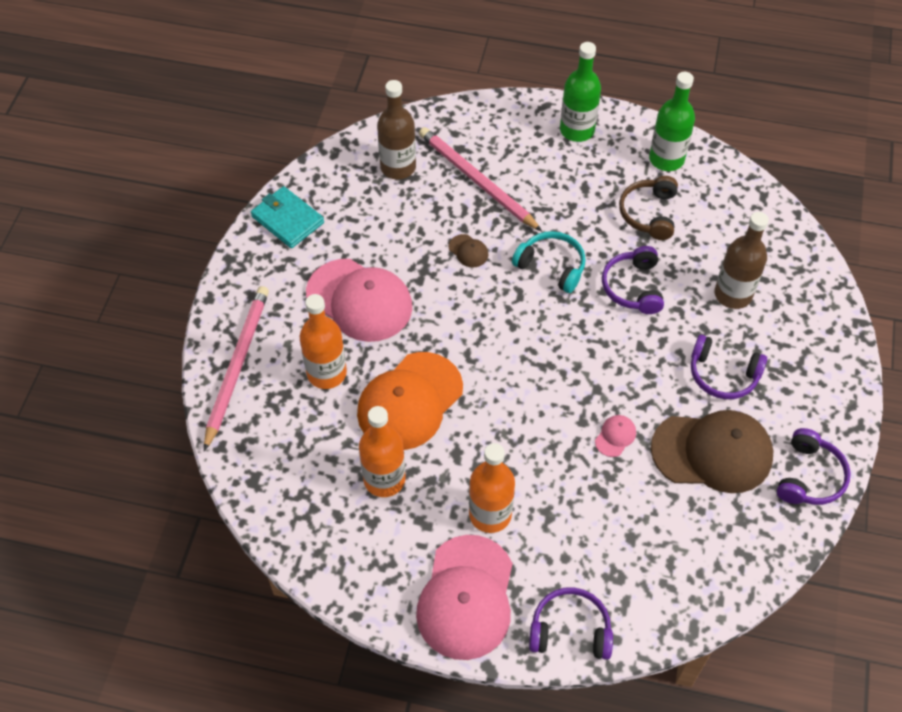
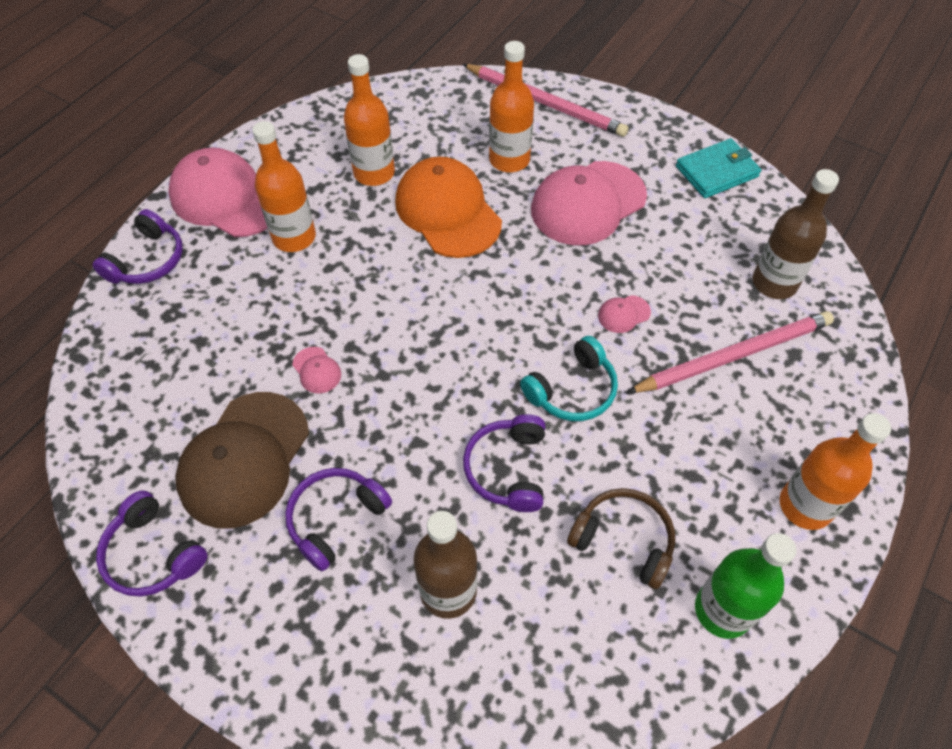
camera: 110 degrees right, 0 degrees up
(468, 251) = (623, 314): brown cap -> pink cap
(577, 130) = (805, 506): green bottle -> orange bottle
(633, 287) = (508, 469): purple headphones -> purple headphones turned 105 degrees counterclockwise

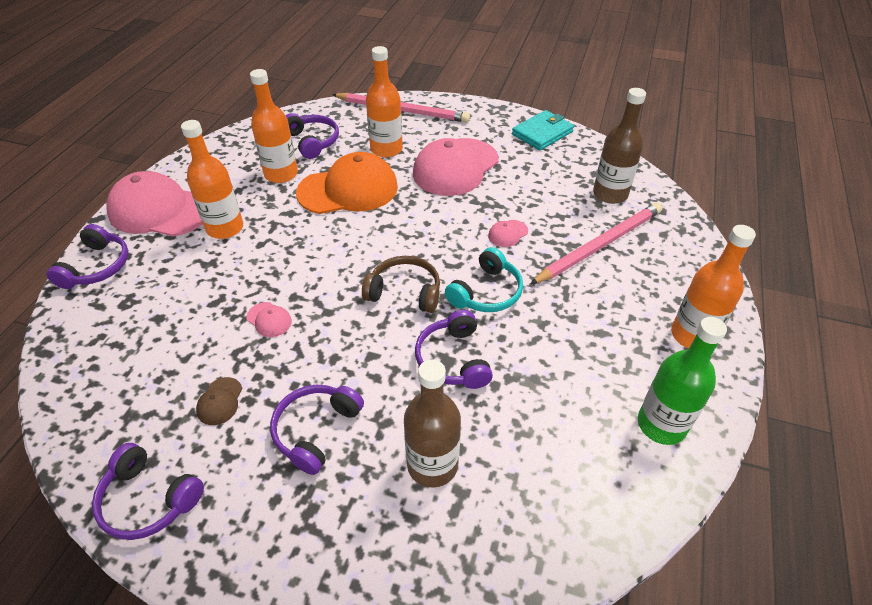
camera: 15 degrees left, 10 degrees down
(244, 459) = (220, 401): brown cap -> brown cap, size x0.40
(422, 131) = (312, 141): none -> purple headphones
(448, 211) = (348, 190): orange cap -> orange cap turned 120 degrees clockwise
(623, 540) = (564, 391): brown headphones -> brown headphones (405, 292)

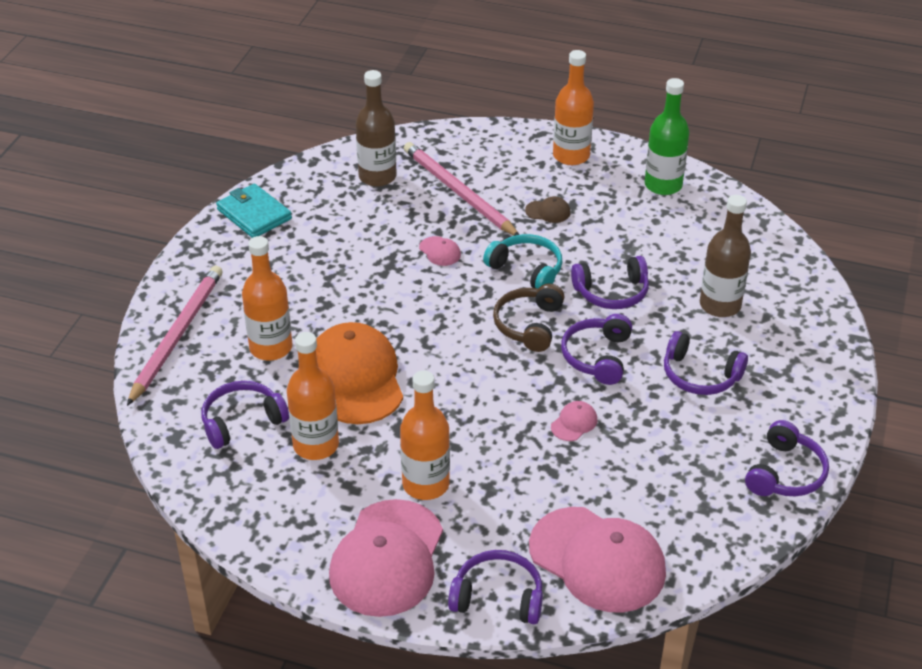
camera: 90 degrees left, 5 degrees down
(220, 401) = (679, 444): brown cap -> brown cap (548, 211)
(355, 341) = (597, 357): none -> purple headphones
(455, 167) = (317, 287): pink cap -> pink cap (597, 560)

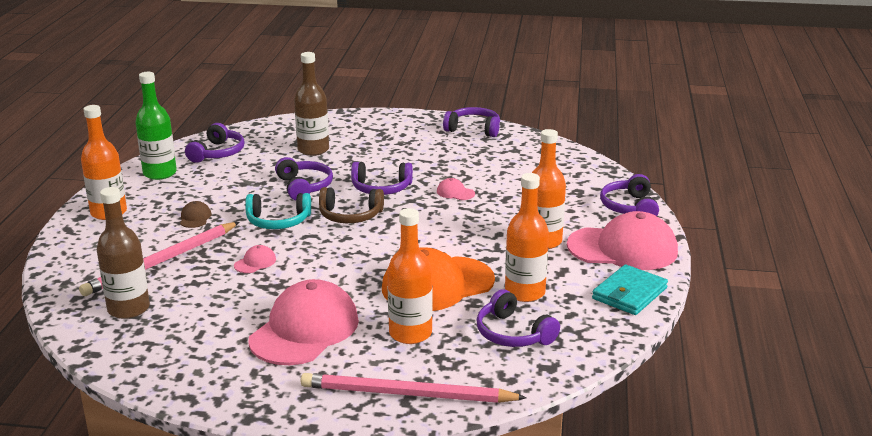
camera: 100 degrees left, 15 degrees down
(254, 214) = (192, 379): turquoise wallet -> turquoise wallet (629, 293)
(527, 269) = (278, 221): turquoise headphones -> turquoise headphones turned 120 degrees counterclockwise
(597, 560) = (578, 179): pink cap -> pink cap (305, 330)
(700, 375) = (391, 154): purple headphones -> purple headphones (217, 153)

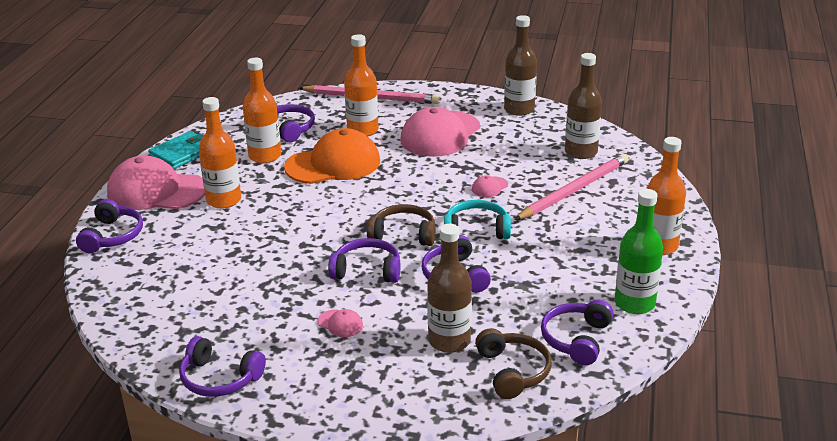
camera: 175 degrees left, 5 degrees up
(182, 377) = (519, 109): none -> brown bottle
(195, 218) = (563, 237): brown cap -> none
(270, 137) = (513, 371): none -> brown headphones
(455, 192) = (285, 261): pink cap -> pink cap (340, 323)

